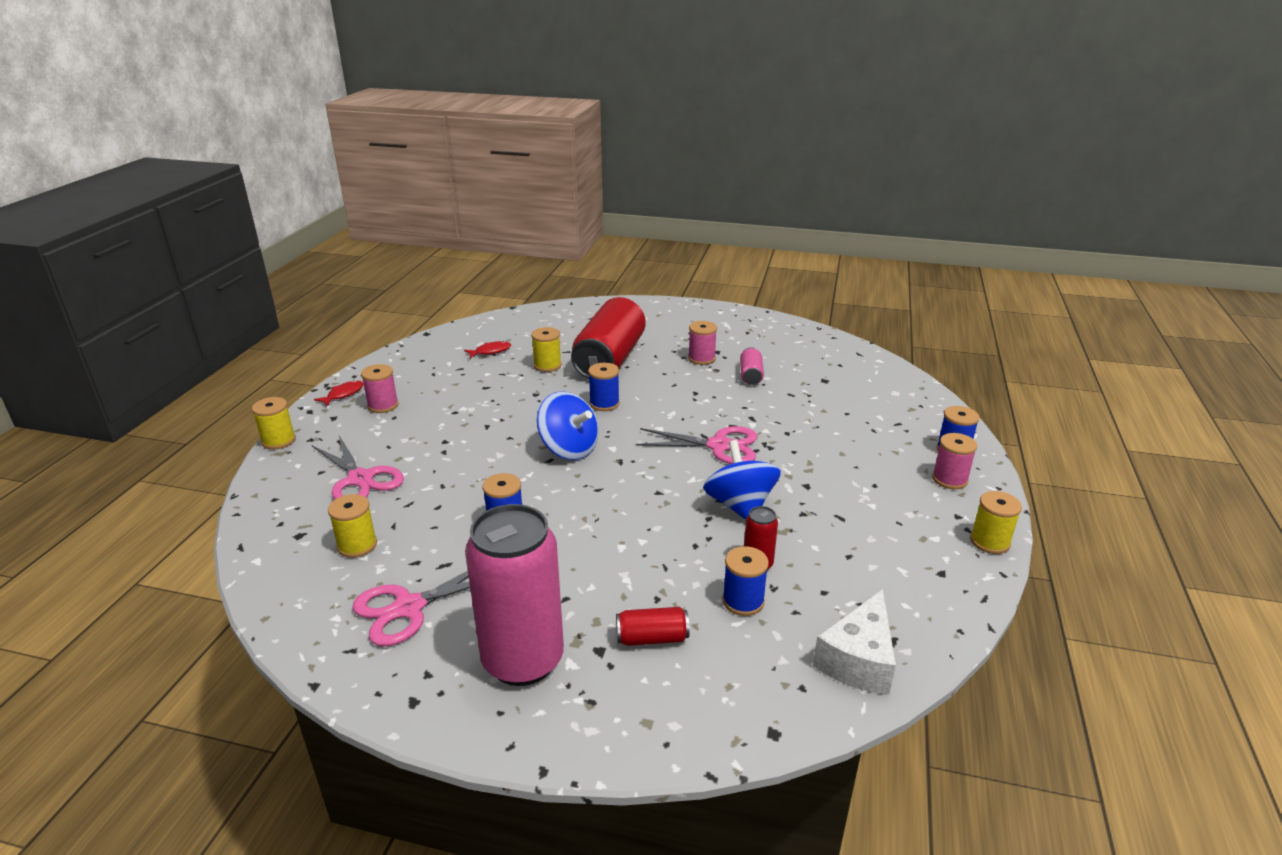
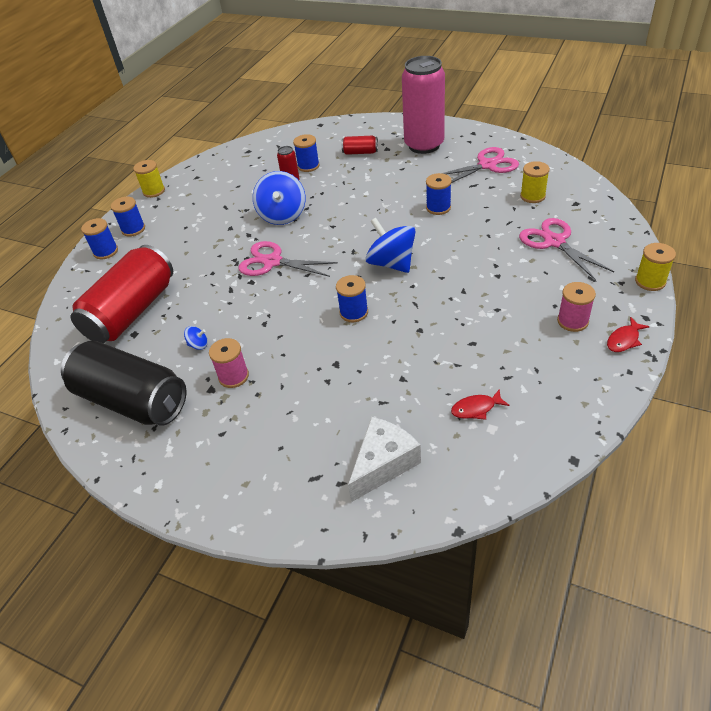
camera: 165 degrees left, 15 degrees up
(547, 365) = (406, 375): yellow spool -> none
(609, 359) = (335, 382): red can -> red can (132, 311)
(751, 375) = (198, 345): pink can -> blue spinning top
(779, 343) = (132, 400): none -> black can
(858, 660) = (269, 144): white cheese -> white cheese (383, 464)
(949, 479) = (133, 229): pink spool -> blue spool

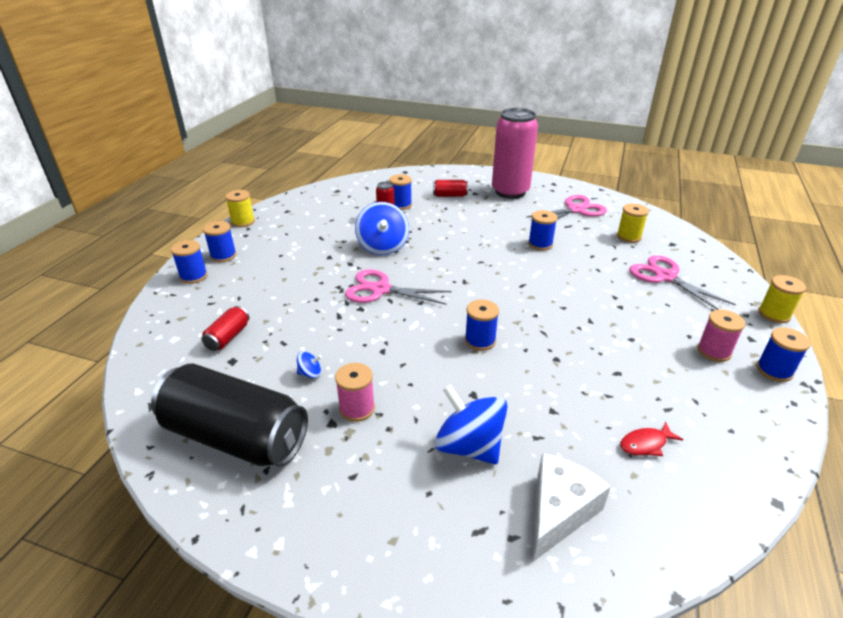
camera: 10 degrees left, 10 degrees down
(132, 311) = (228, 337): red can -> red can, size x0.43
(391, 263) = (507, 293): blue spinning top -> blue spinning top (469, 446)
(624, 340) = (774, 370): red fish -> blue spool

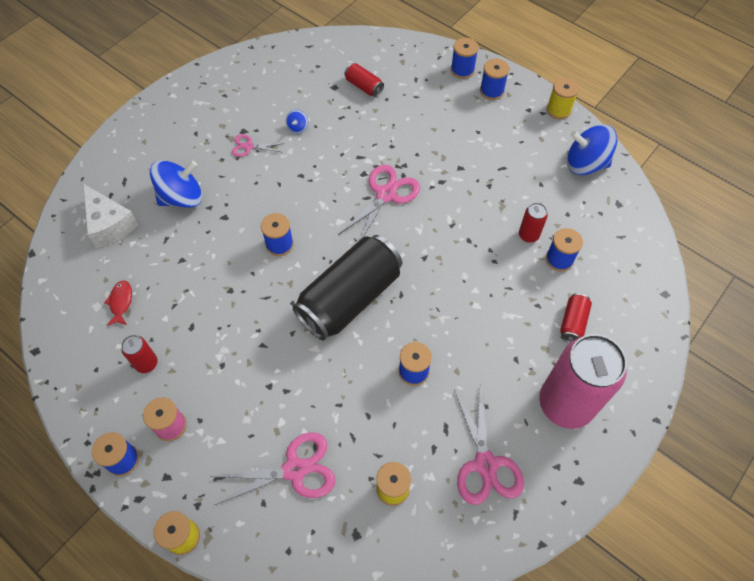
camera: 110 degrees right, 25 degrees up
(236, 437) = (258, 84): black can -> black can (349, 298)
(357, 408) = (249, 146): pink spool -> pink scissors
(383, 247) = (464, 216): blue spinning top -> blue spinning top (585, 164)
(683, 391) = (146, 363): none -> red can

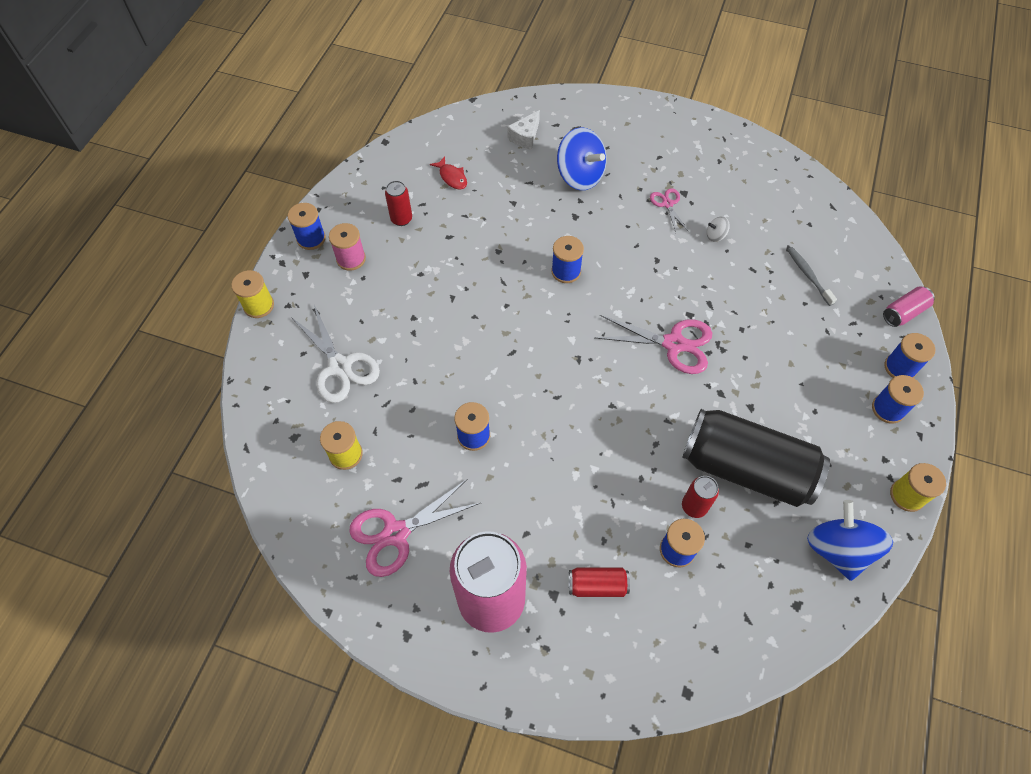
camera: 70 degrees right, 0 degrees up
(109, 224) = (525, 137): white cheese -> white cheese, size x0.64
(121, 302) = (452, 177): red fish -> red fish turned 75 degrees clockwise
(294, 470) = (340, 366): pink scissors -> white scissors
(297, 127) = (715, 236): blue spinning top -> white spinning top
(349, 298) = (532, 352): black can -> black can (746, 468)
(364, 86) = (808, 276): red can -> grey toothbrush
(420, 48) = (903, 312): none -> pink can

